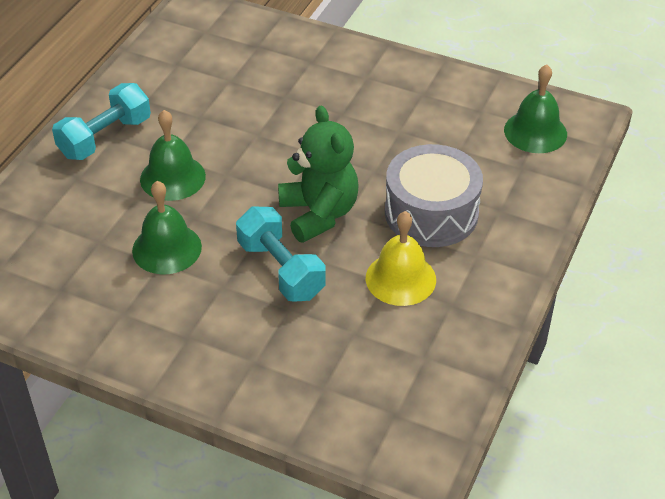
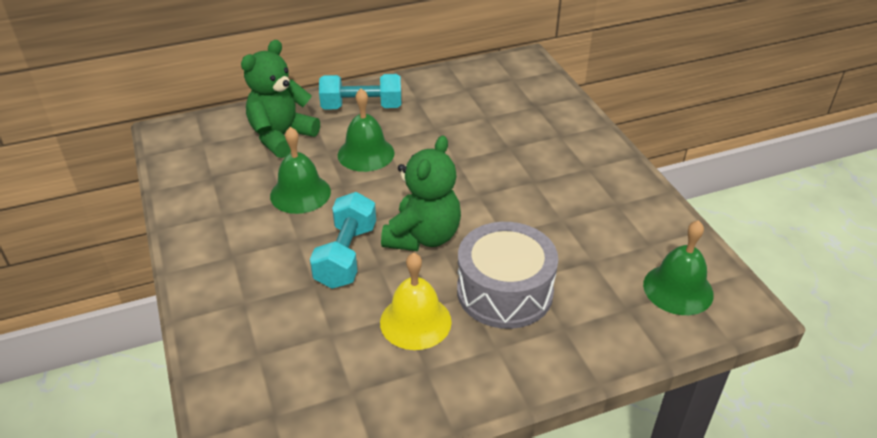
camera: 45 degrees right, 5 degrees down
(70, 212) = (281, 137): none -> green teddy bear

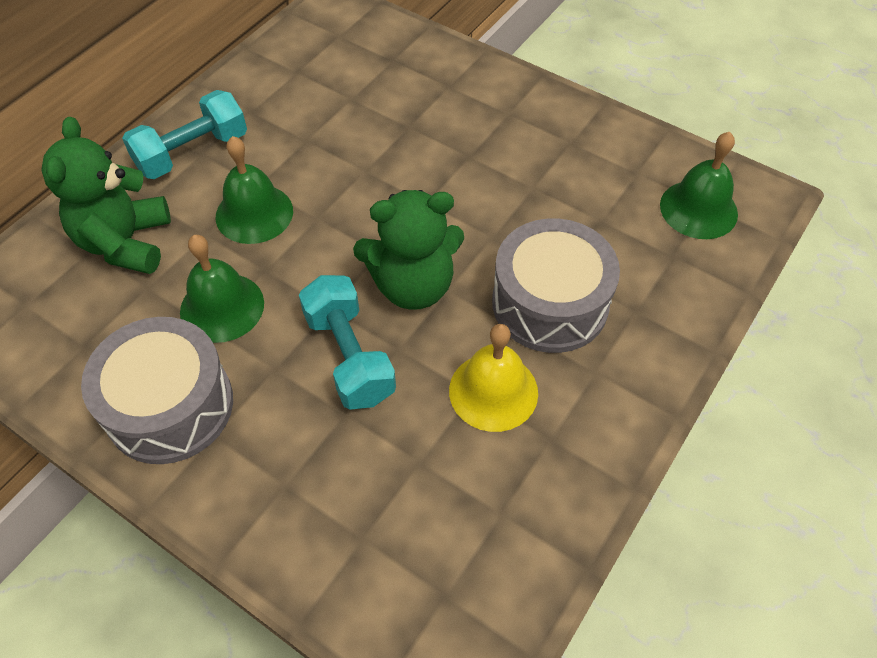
camera: 35 degrees left, 15 degrees up
(224, 229) = (170, 406): none -> grey drum
(423, 236) = (413, 285): green teddy bear -> green teddy bear turned 90 degrees clockwise

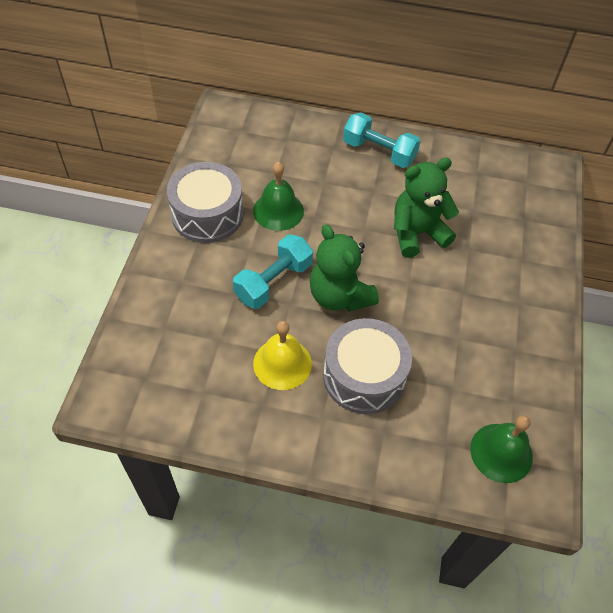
camera: 65 degrees right, 0 degrees up
(126, 243) = (299, 151): green teddy bear -> green teddy bear (417, 233)
(254, 213) = (350, 198): green bell -> none

